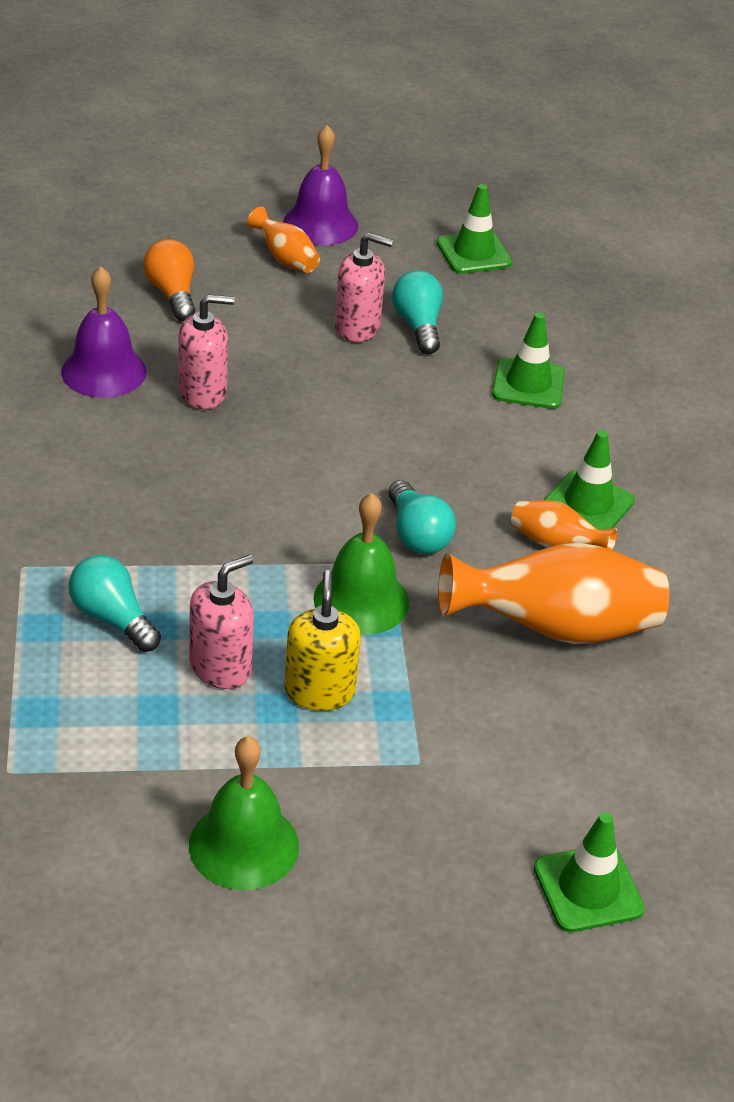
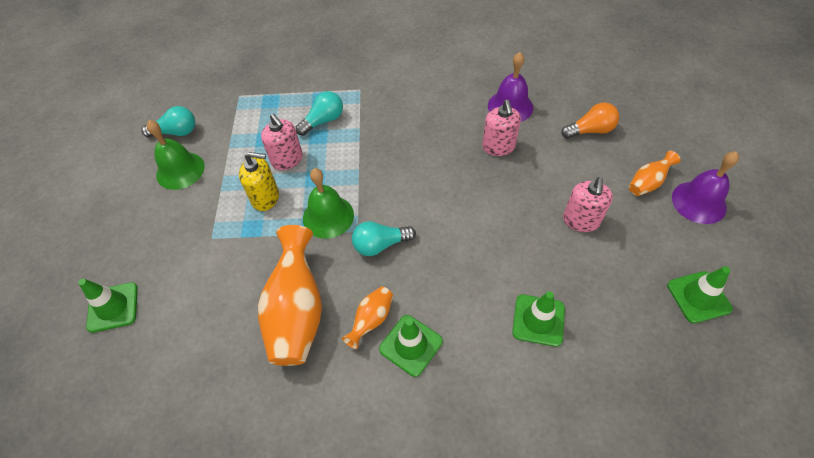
camera: 100 degrees right, 15 degrees up
(418, 326) = (591, 255): turquoise light bulb -> turquoise light bulb (176, 132)

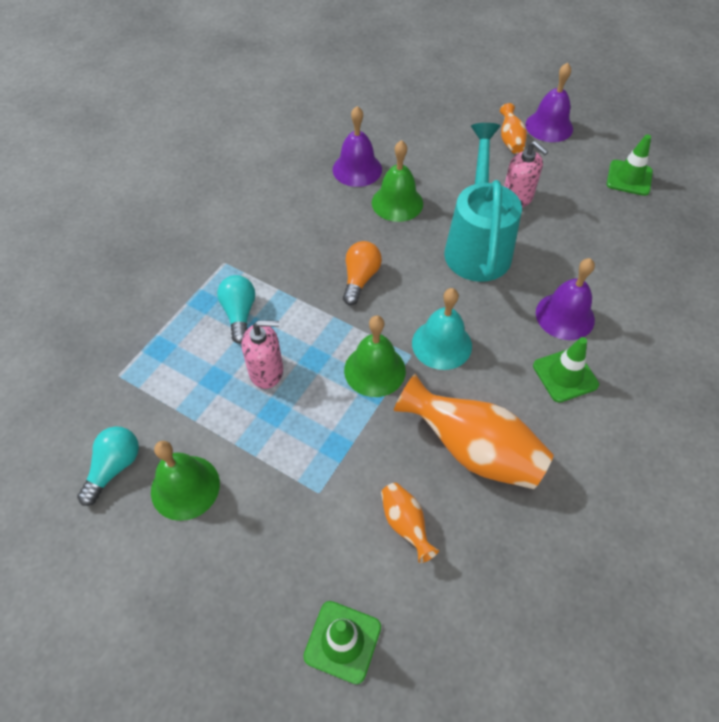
camera: 60 degrees left, 0 degrees up
(265, 198) = (304, 415): yellow soap dispenser -> none
(371, 320) = (521, 392): orange vase -> orange vase (405, 524)
(380, 244) = (441, 344): turquoise light bulb -> turquoise bell
(475, 317) = (565, 316): none -> purple bell
(498, 147) = (397, 202): pink soap dispenser -> green bell
(501, 218) = (477, 244): none -> turquoise watering can
(538, 320) = (593, 277): green traffic cone -> none
(590, 130) = (430, 138): orange light bulb -> orange light bulb (360, 279)

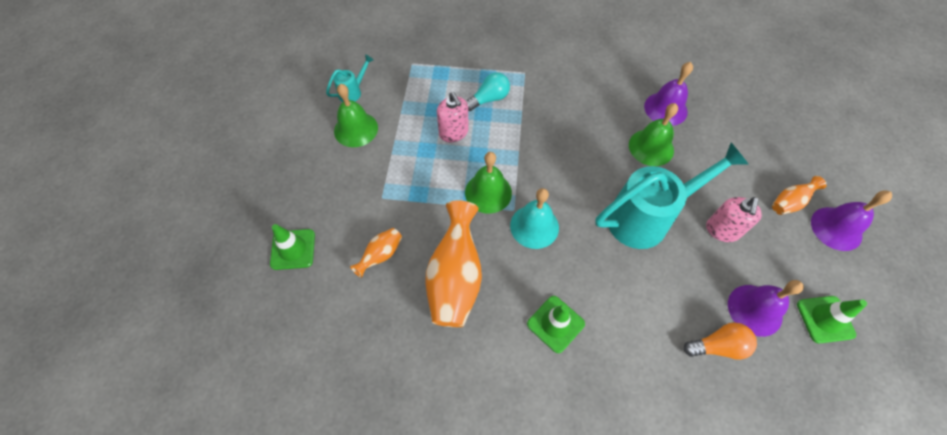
camera: 65 degrees right, 5 degrees up
(114, 468) = (353, 91): turquoise light bulb -> turquoise watering can
(360, 279) = (561, 153): orange light bulb -> orange light bulb (717, 346)
(565, 316) = (616, 307): purple bell -> purple bell (755, 310)

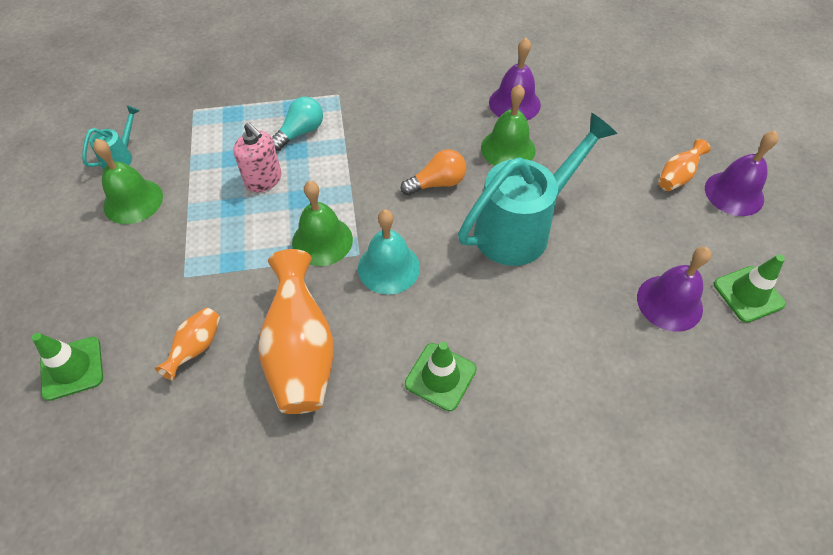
camera: 15 degrees left, 5 degrees down
(717, 346) = (638, 354): orange light bulb -> orange light bulb (437, 183)
(722, 230) = (611, 223): pink soap dispenser -> none

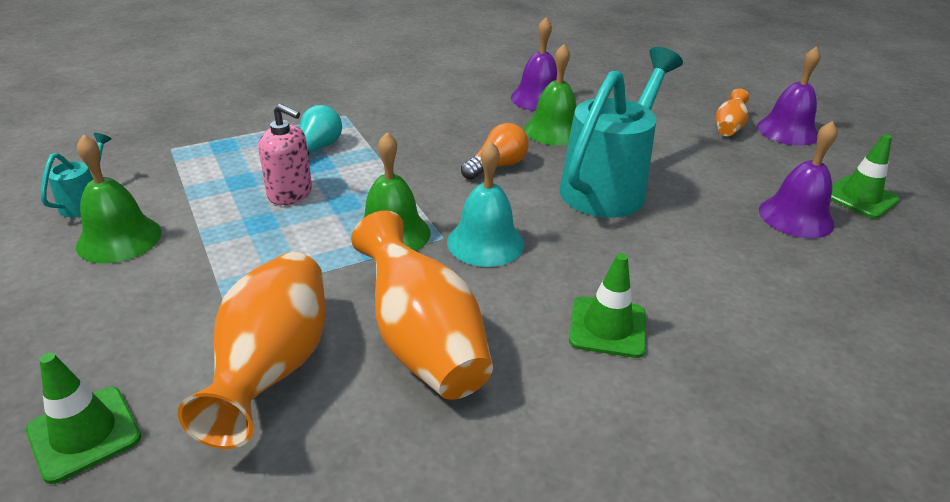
camera: 20 degrees left, 20 degrees down
(196, 347) = (273, 367): orange vase -> orange vase, size x2.03

